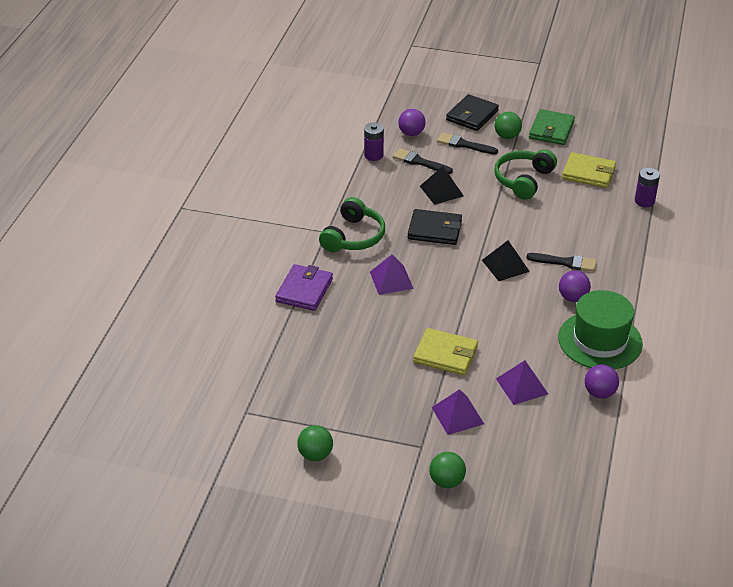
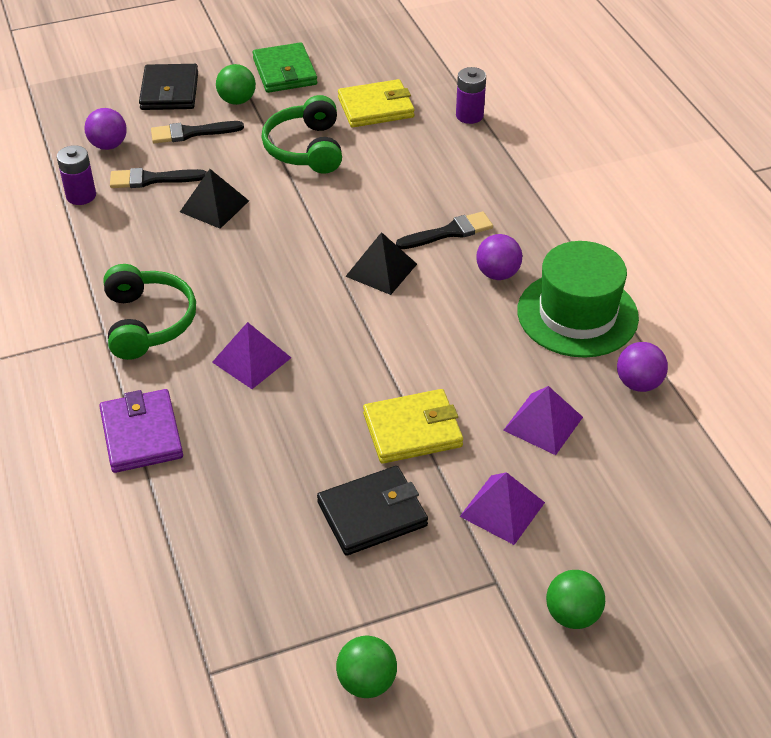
camera: 35 degrees left, 5 degrees up
(434, 230) = (250, 263): black wallet -> black wallet (372, 514)

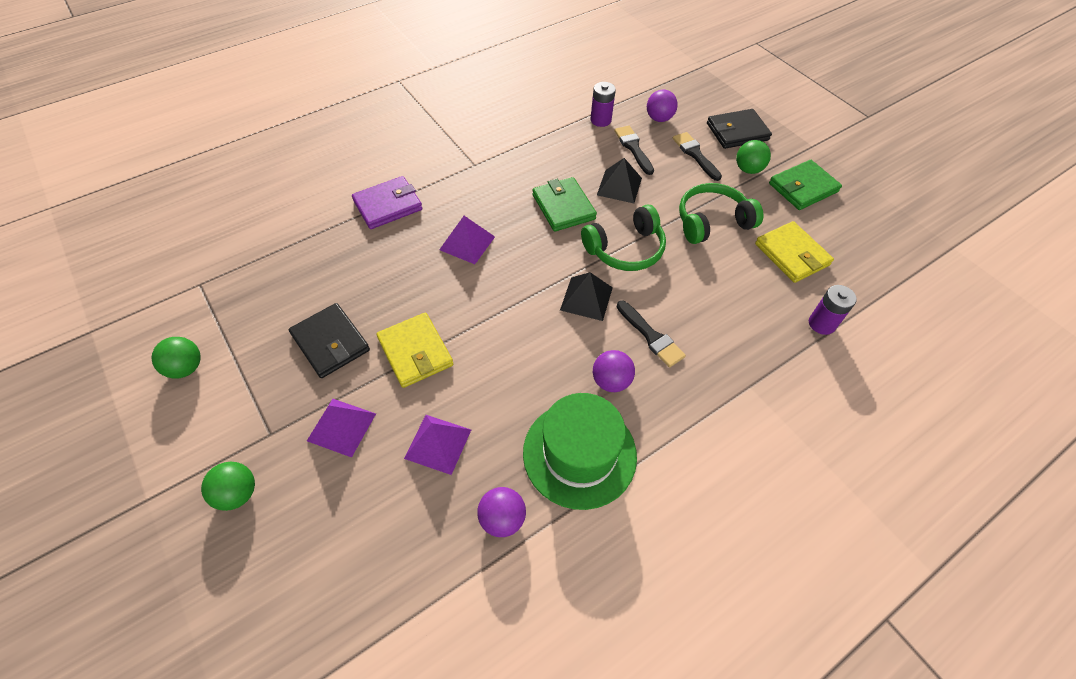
camera: 75 degrees right, 10 degrees up
(148, 322) = (489, 183): green headphones -> green headphones (625, 249)
(227, 261) = (563, 207): none -> green wallet

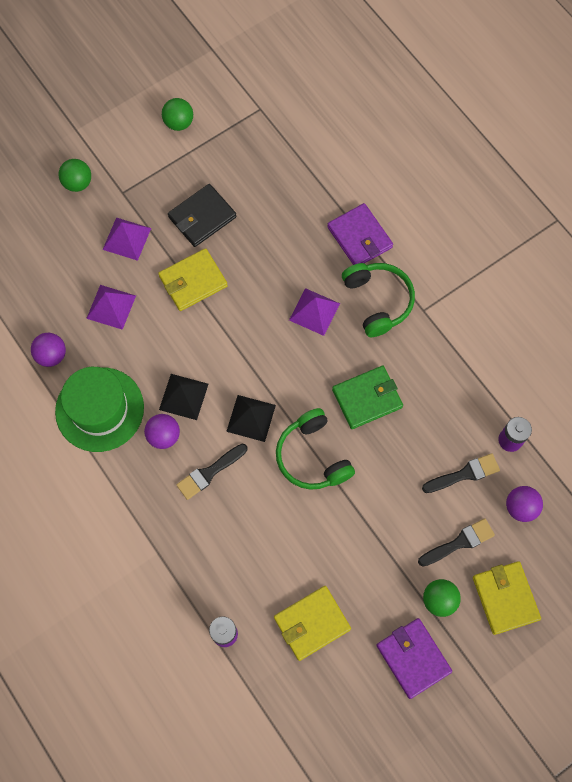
camera: 90 degrees right, 15 degrees up
(619, 186) = (401, 455): black pyramid -> black pyramid (183, 396)
(712, 221) = (354, 547): green headphones -> green headphones (378, 301)
(737, 132) = (505, 598): black wallet -> yellow wallet
(803, 188) = (413, 658): green wallet -> purple wallet

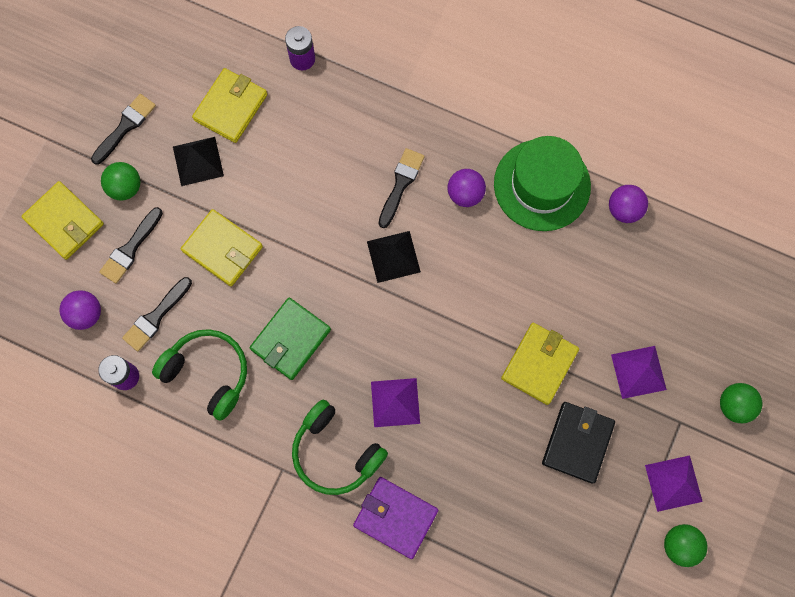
camera: 150 degrees right, 5 degrees up
(111, 307) = (602, 290): purple pyramid -> purple pyramid (673, 483)
(183, 396) = (471, 241): black pyramid -> black pyramid (198, 161)
(312, 456) = (312, 252): green headphones -> green headphones (208, 373)
(383, 499) = (222, 249): none -> yellow wallet
(413, 658) = (125, 127): purple wallet -> black brush

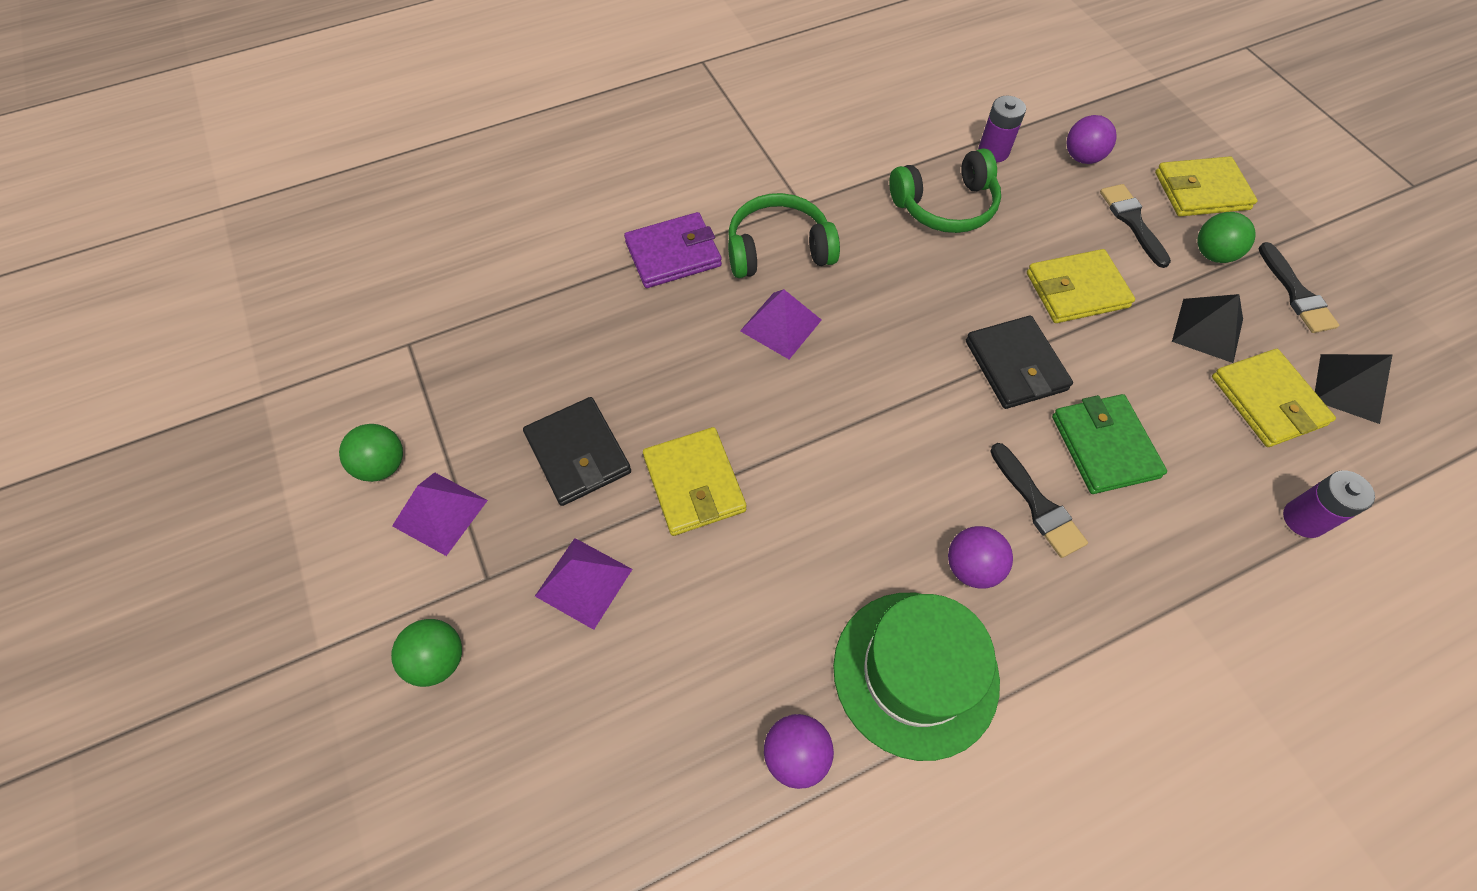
camera: 130 degrees right, 15 degrees down
(156, 317) = (1038, 201): black brush -> none
(290, 339) = (925, 284): green wallet -> green wallet (1104, 446)
(314, 249) = (1015, 365): none -> black wallet
(393, 256) = (947, 433): black pyramid -> black pyramid (1349, 388)

